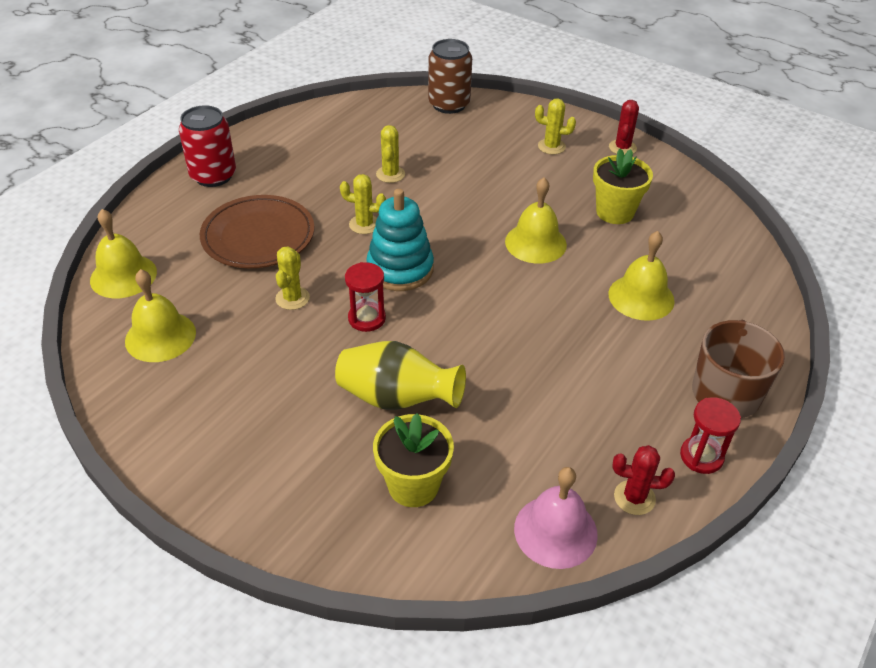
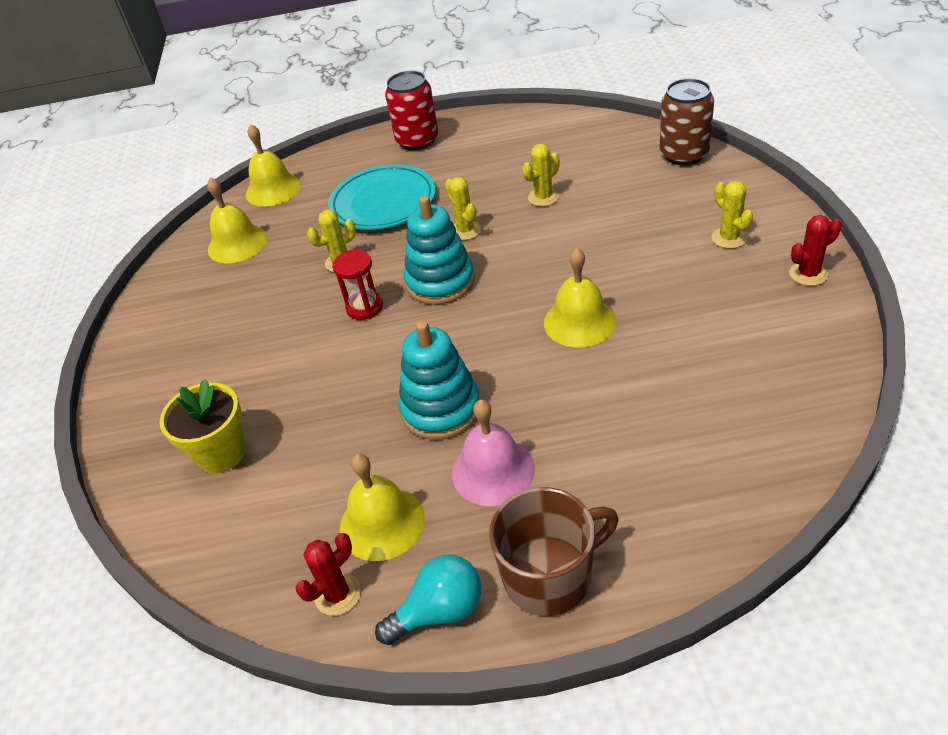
camera: 55 degrees right, 0 degrees up
(258, 236) = (383, 202): brown plate -> turquoise plate
(397, 398) = (299, 382): yellow vase -> none
(528, 348) = (441, 409): none -> turquoise stacking toy
(555, 531) = (251, 566): pink bell -> pink bell (493, 471)
(615, 212) = (700, 335): yellow flower pot -> none
(634, 498) = (338, 594): red cactus -> red cactus turned 75 degrees clockwise
(641, 297) = (604, 430): yellow bell -> yellow bell (382, 523)
(701, 456) = (439, 611): red hourglass -> turquoise light bulb

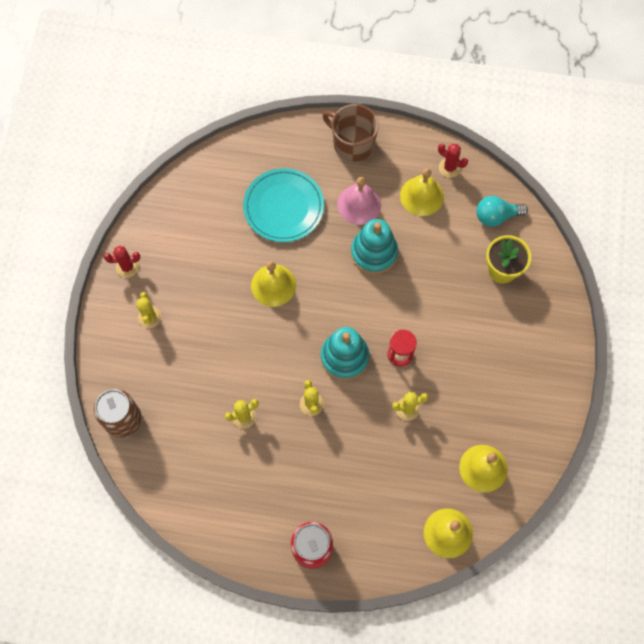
camera: 170 degrees left, 25 degrees up
(338, 594) = (449, 167): red cactus -> red cactus turned 60 degrees clockwise
(383, 202) = (362, 469): turquoise plate -> turquoise plate (283, 207)
(439, 611) = (405, 145): turquoise light bulb -> turquoise light bulb (496, 216)
(549, 575) = (352, 144): brown mug -> brown mug turned 45 degrees clockwise

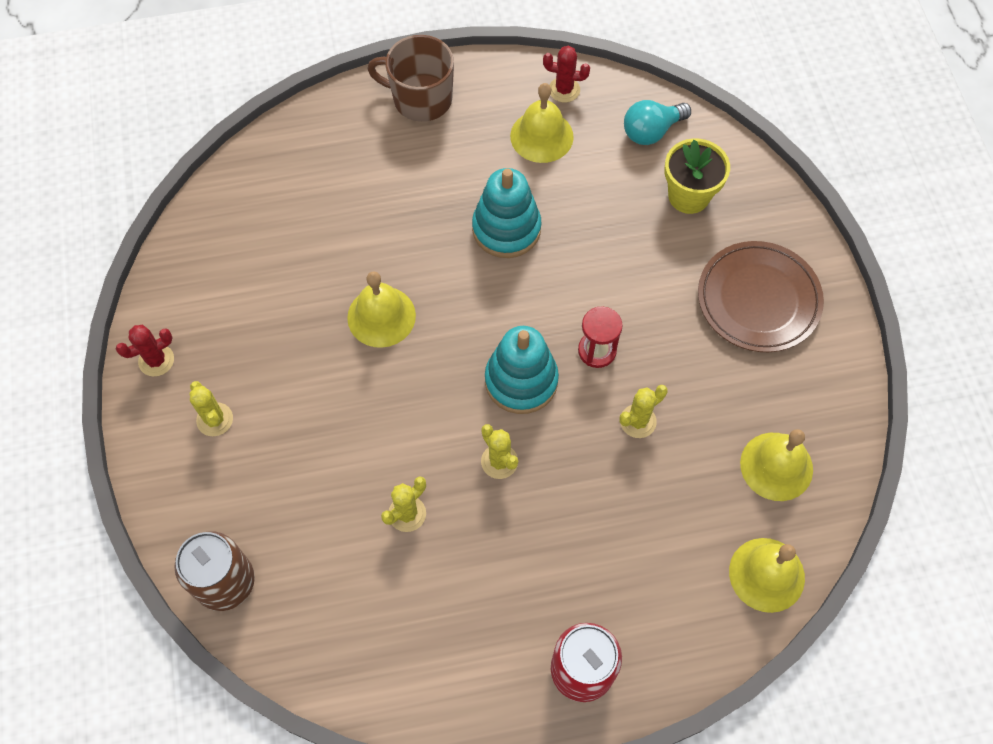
camera: 20 degrees left, 5 degrees down
(283, 207) = (356, 208): turquoise plate -> none
(359, 204) = (460, 173): pink bell -> none
(518, 356) = (758, 299): none -> brown plate

